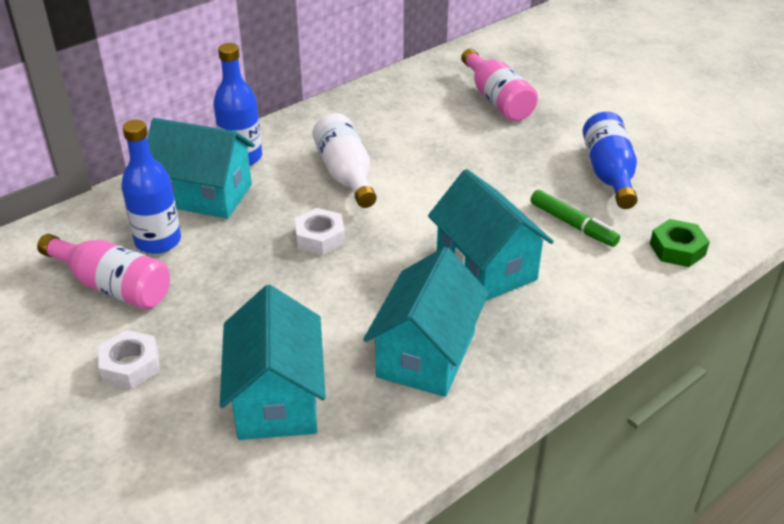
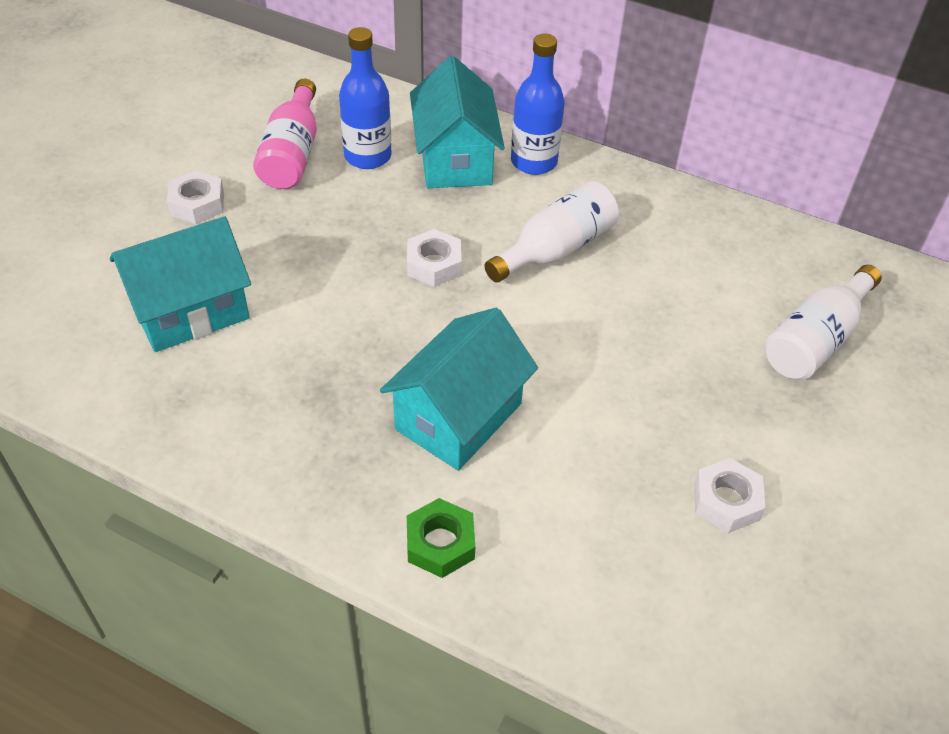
camera: 65 degrees right, 10 degrees up
(426, 354) = (291, 403): turquoise house -> none
(497, 100) = (816, 340): pink bottle -> white bottle
(572, 225) = (586, 484): green marker -> none
(608, 174) = (726, 501): blue bottle -> white nut
(677, 249) = (600, 613): green nut -> green nut (440, 543)

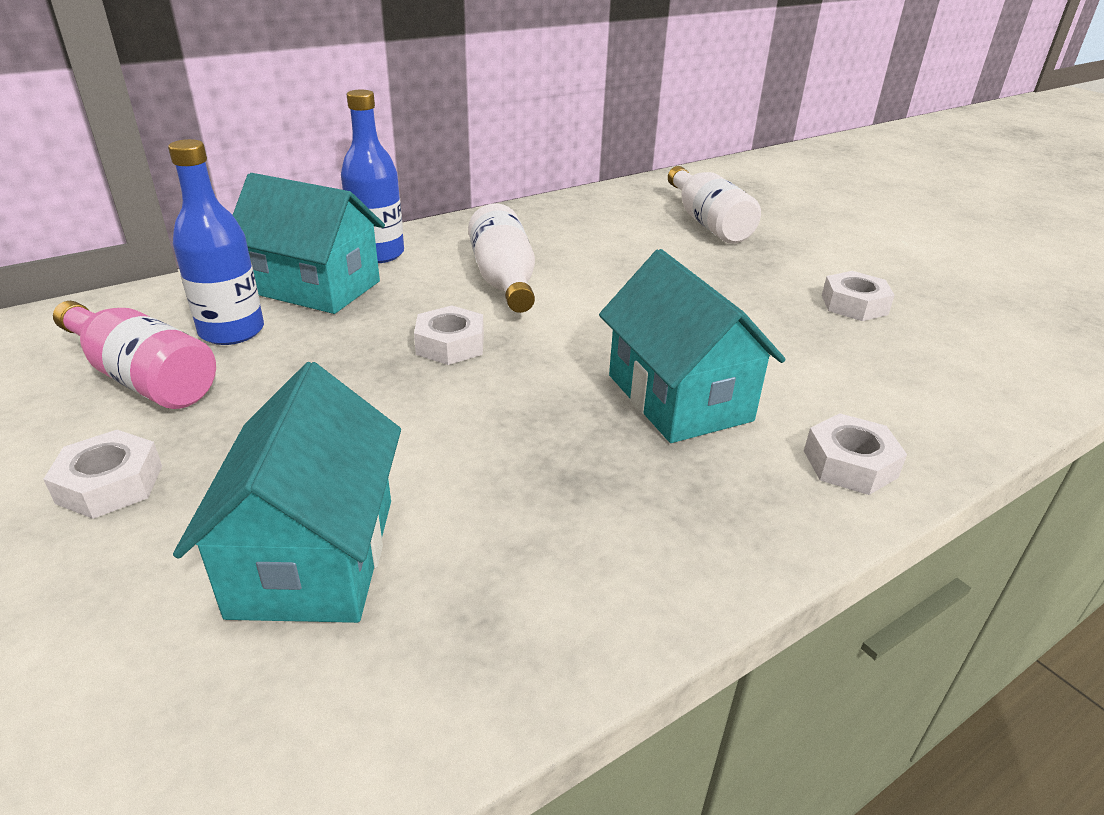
camera: 60 degrees left, 15 degrees down
(440, 543) = (850, 464): green nut -> white nut

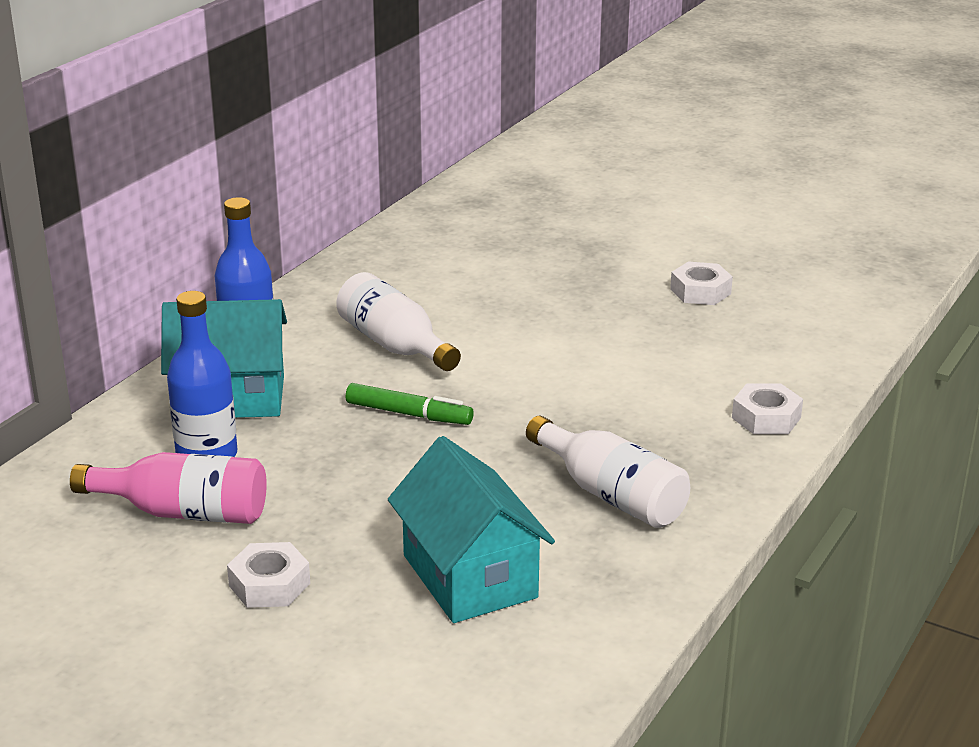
camera: 25 degrees left, 5 degrees down
(450, 344) = (409, 414): white nut -> green marker
(679, 397) = (621, 405): turquoise house -> none
(708, 223) = (525, 238): white bottle -> white bottle (611, 494)

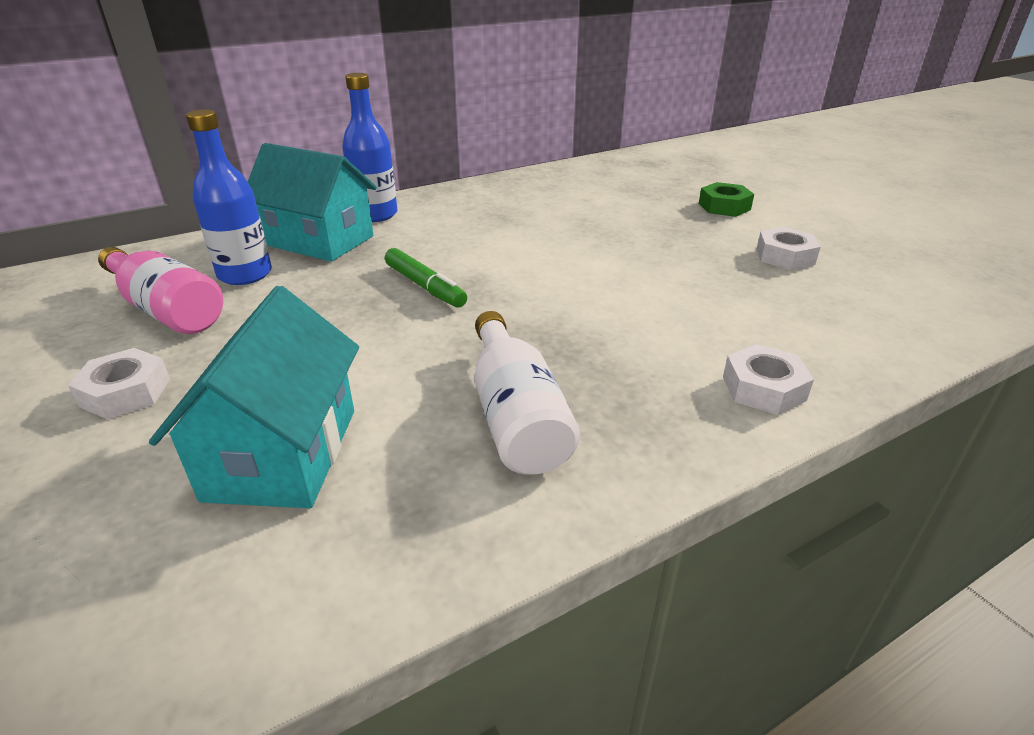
camera: 30 degrees right, 5 degrees up
(394, 345) = (478, 235): white bottle -> none
(604, 245) = (724, 207): none -> green nut

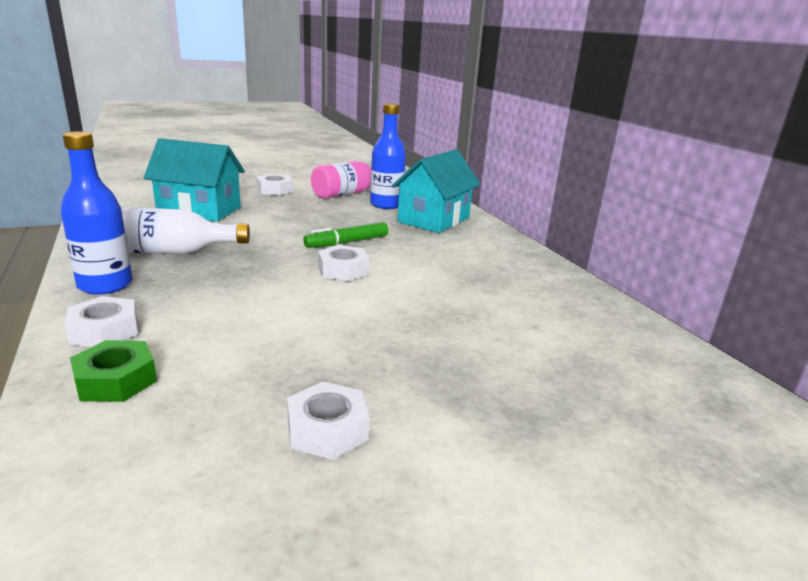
camera: 95 degrees right, 10 degrees down
(375, 214) = (482, 235): blue bottle -> blue bottle (105, 285)
(518, 279) = (343, 270): none -> white nut
(724, 207) = (519, 429): green nut -> green nut (116, 380)

